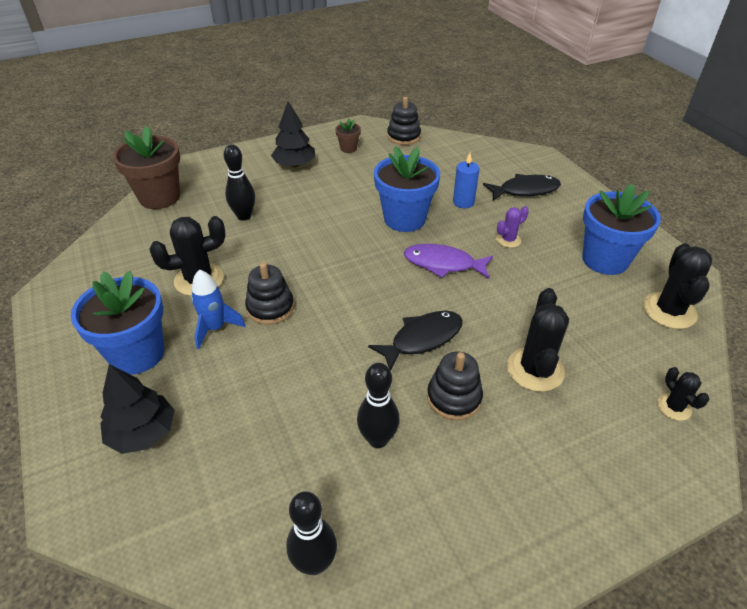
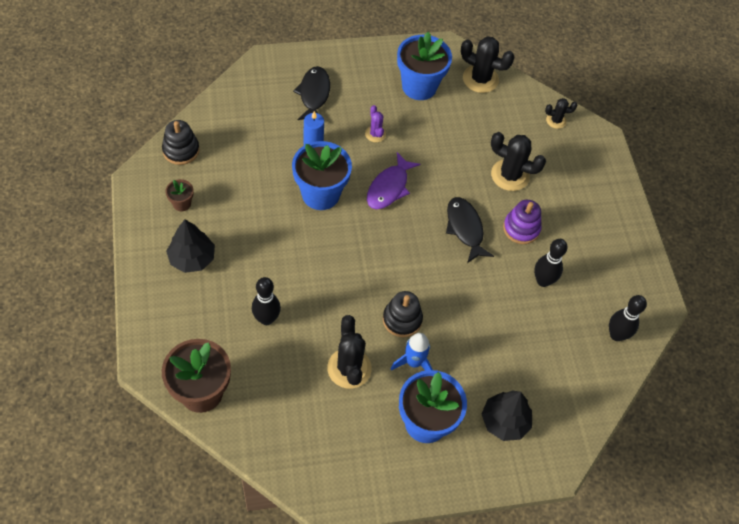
camera: 80 degrees left, 15 degrees up
(454, 398) = (521, 228): black stacking toy -> purple stacking toy

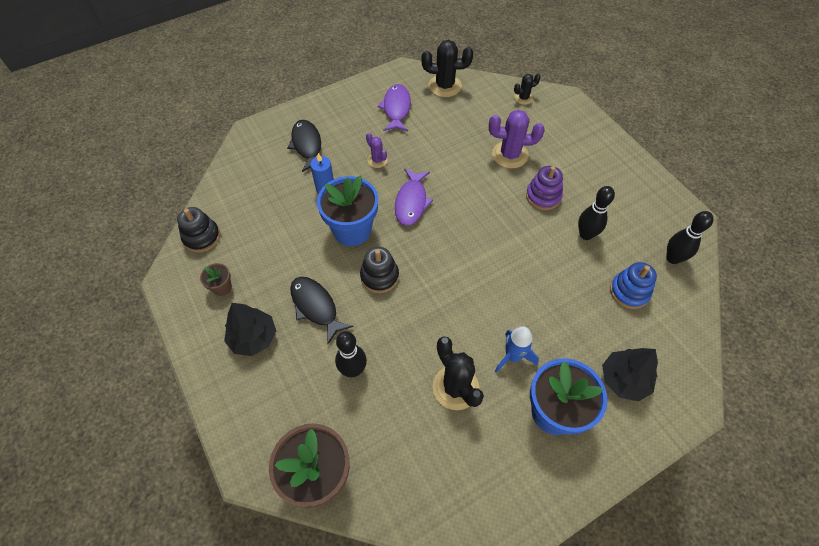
camera: 15 degrees left, 0 degrees up
(402, 319) = (481, 319): black stacking toy -> black stacking toy (379, 276)
(419, 86) = (396, 108): blue flower pot -> purple fish
(465, 228) = (495, 214): black fish -> black fish (316, 307)
(510, 175) = (510, 155): black cactus -> purple cactus
(555, 349) = (629, 291): none -> blue stacking toy

